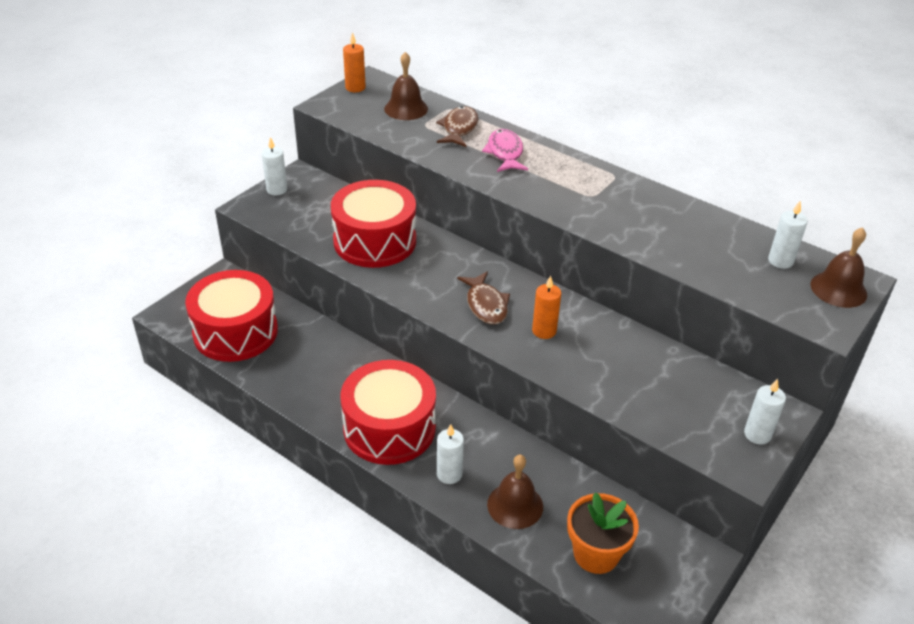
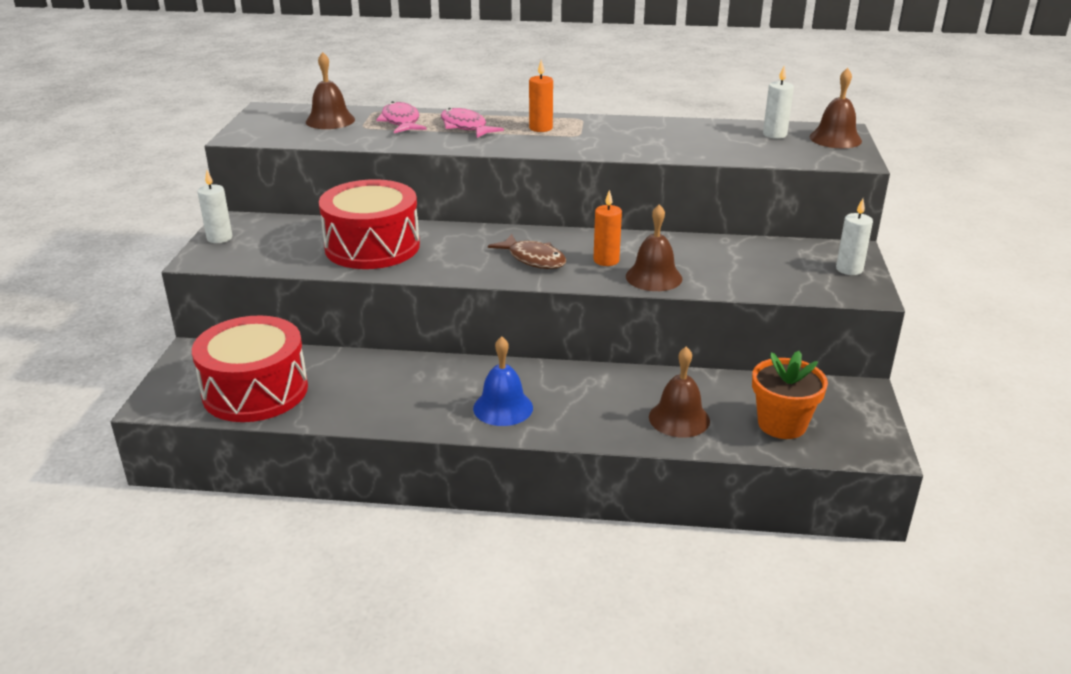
camera: 30 degrees left, 10 degrees down
(355, 87) = (257, 118): orange candle -> orange candle (541, 128)
(389, 428) = (503, 407): red drum -> blue bell
(449, 474) = (596, 419): white candle -> none
(459, 128) = (401, 122): brown fish -> pink fish
(567, 367) = (653, 277): none -> brown bell

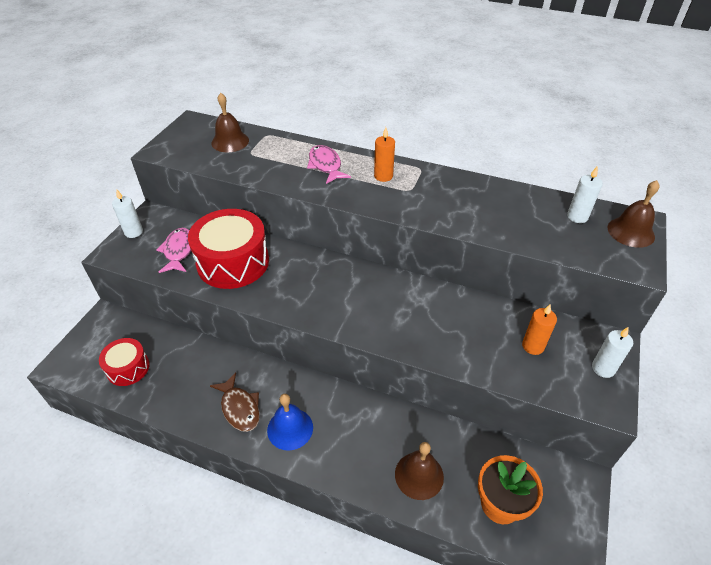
camera: 15 degrees right, 15 degrees up
(255, 391) = (128, 368): red drum -> red drum, size x0.56
(401, 122) = (280, 151): pink fish -> pink fish (178, 251)
(533, 259) = (345, 301): brown fish -> brown fish (239, 408)
(606, 260) = (401, 314): orange candle -> orange candle (533, 346)
(653, 277) = (432, 344): brown bell -> none

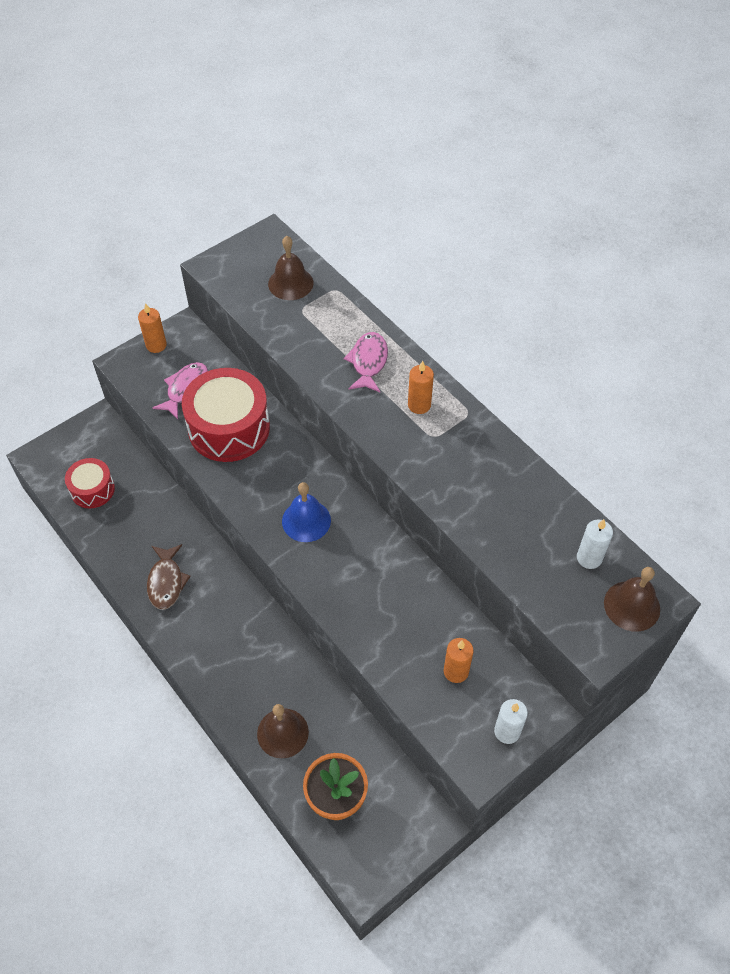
camera: 30 degrees right, 10 degrees up
(133, 232) = (156, 345): white candle -> orange candle
(290, 428) = (198, 626): blue bell -> blue bell (306, 520)

